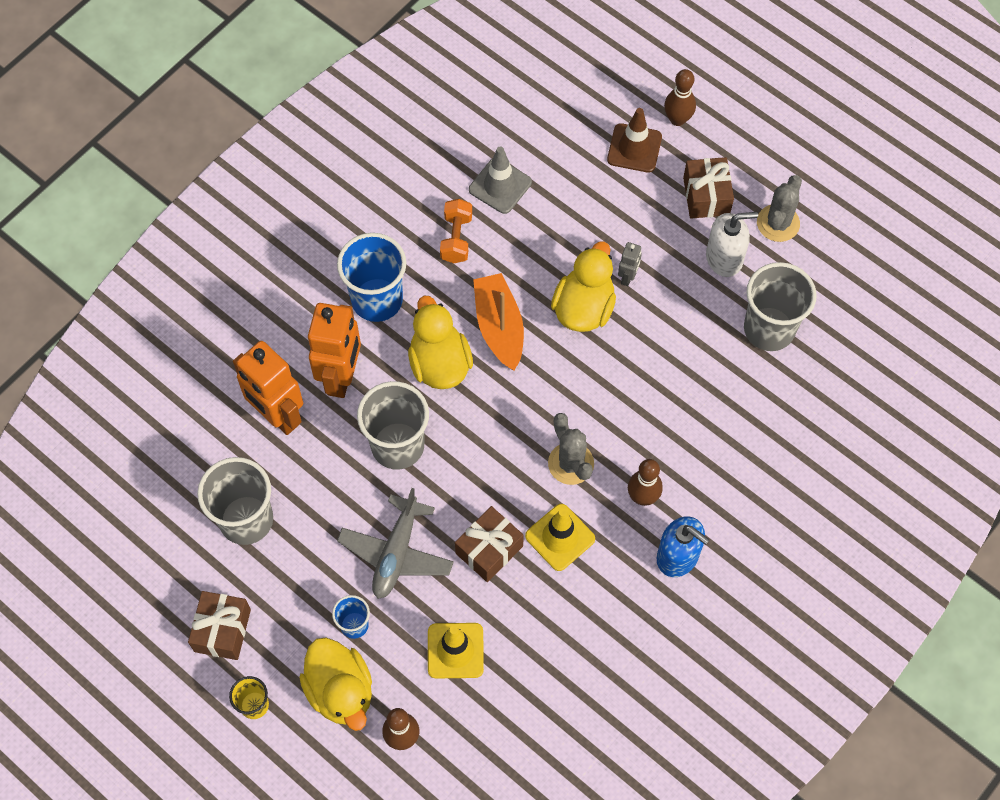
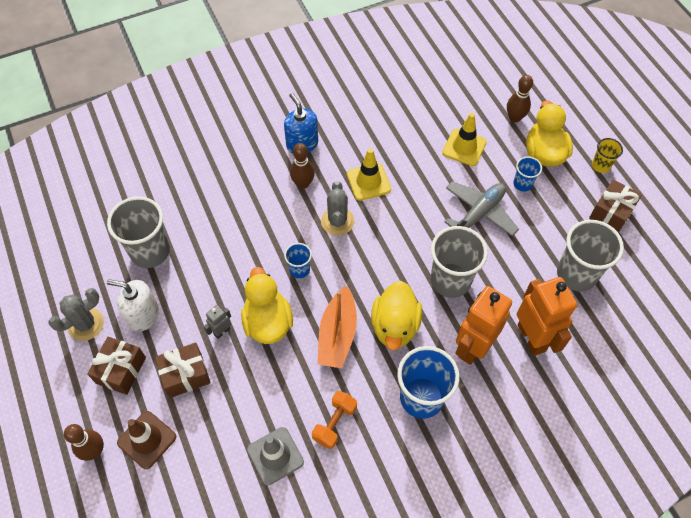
camera: 155 degrees left, 5 degrees down
(489, 549) = (417, 192): brown gift -> brown gift (185, 375)
(582, 382) = (299, 269): none -> blue cup
(584, 308) = (268, 322): yellow duck -> yellow duck turned 120 degrees clockwise

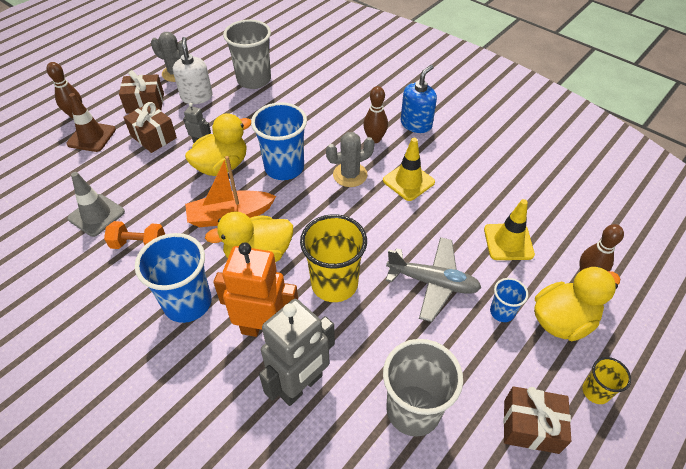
camera: 65 degrees right, 10 degrees down
(299, 269) = (284, 167): blue cup -> blue cup, size x1.97
(450, 280) = (334, 284): grey cup -> yellow cup
(532, 338) = (301, 385): orange robot -> grey robot

